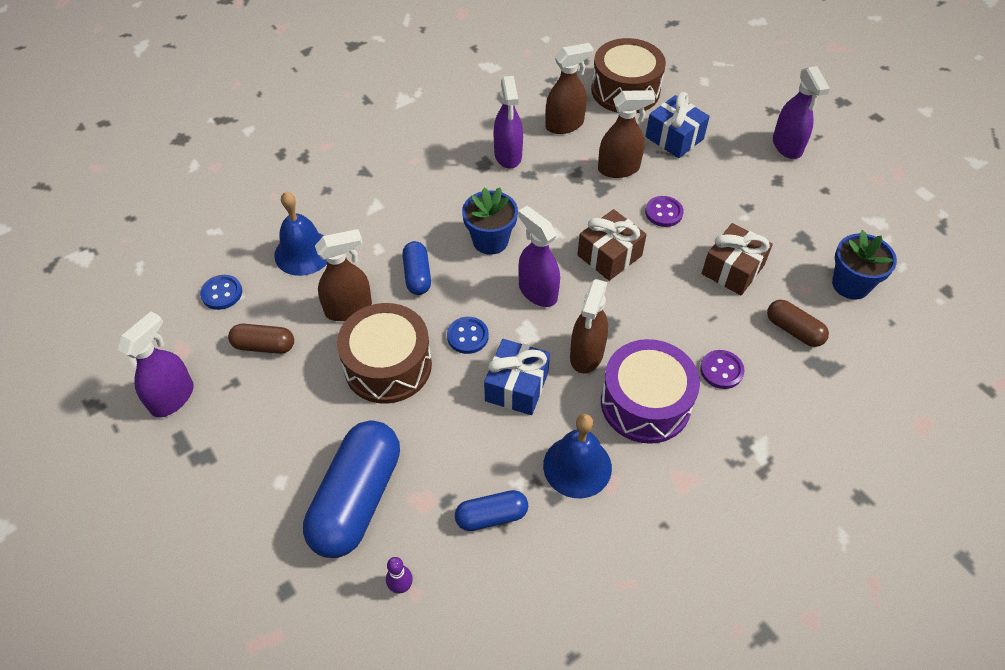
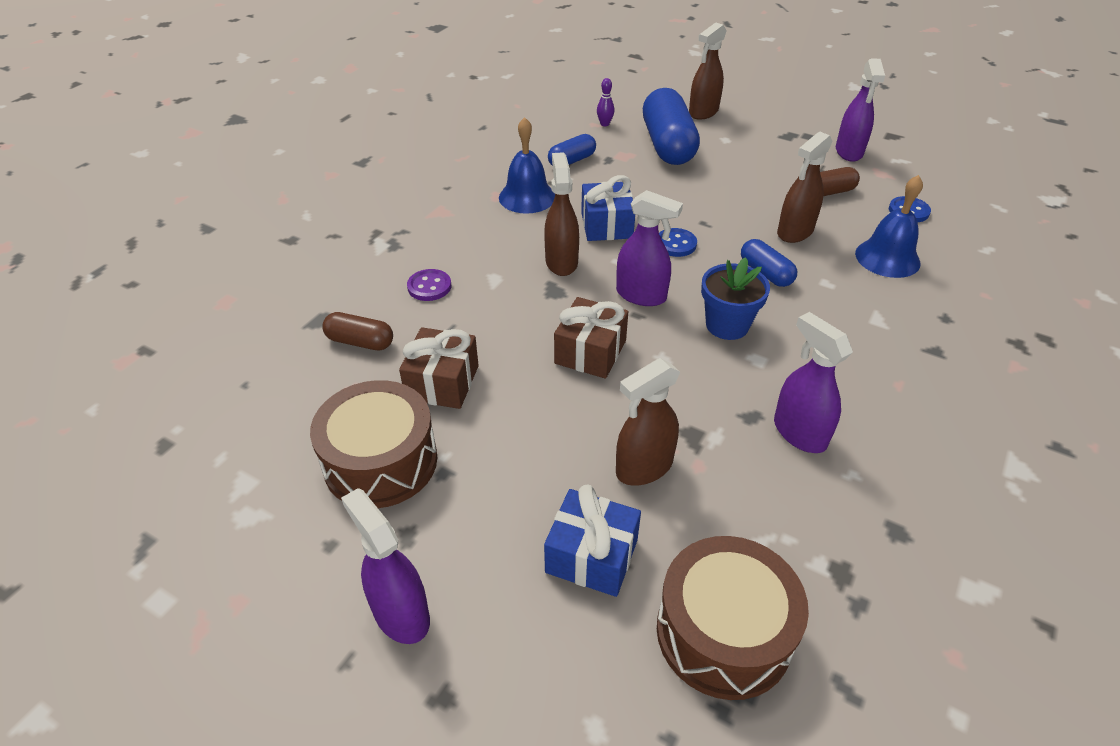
camera: 155 degrees right, 10 degrees down
(388, 365) = (721, 208): brown drum -> brown drum (381, 461)
(564, 125) = (767, 514): brown spray bottle -> brown spray bottle (703, 112)
(645, 403) = (491, 245): purple drum -> none
(663, 213) = (552, 424): purple button -> none
(850, 284) = (293, 411): blue flower pot -> none

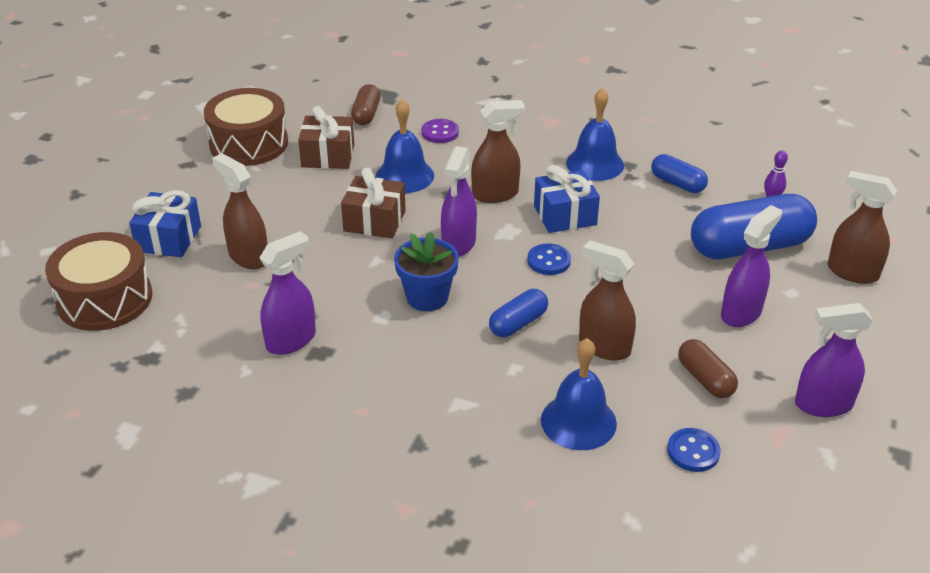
camera: 80 degrees right, 5 degrees down
(401, 613) = (131, 171): purple spray bottle -> purple spray bottle (741, 313)
(508, 321) = (404, 176): none -> blue bell

